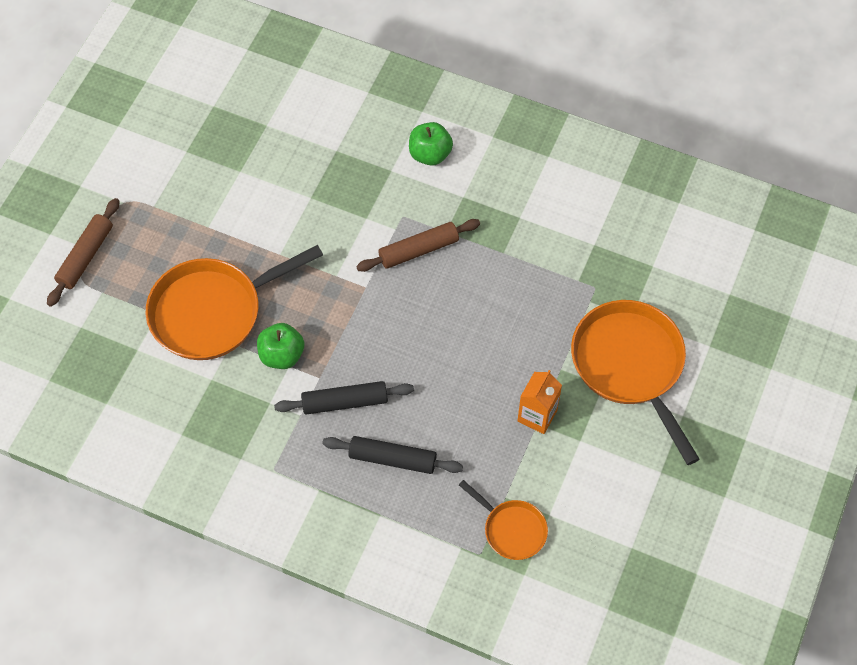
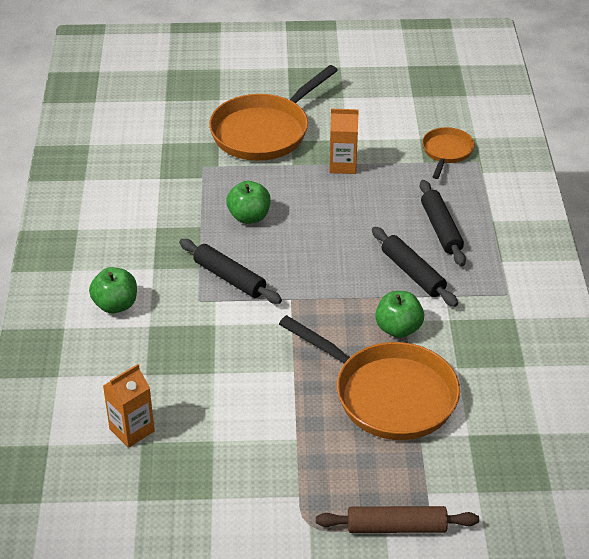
camera: 115 degrees left, 20 degrees down
(282, 123) = (132, 430): none -> orange carton
(418, 250) = (229, 278): brown rolling pin -> black rolling pin
(496, 298) = (249, 217): none -> green apple

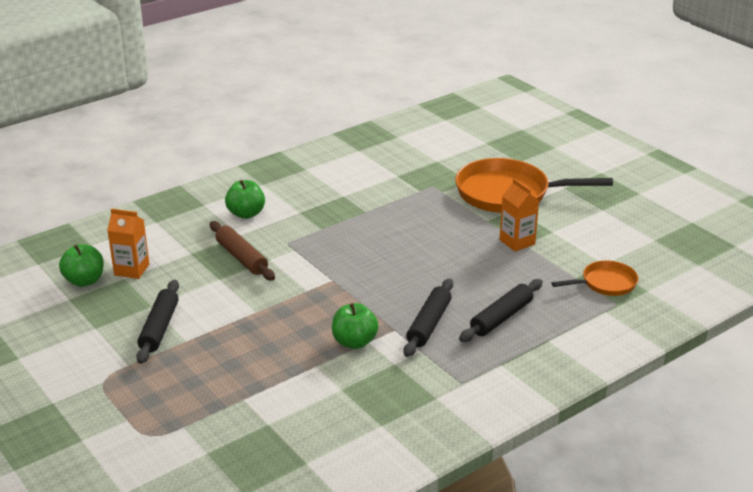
camera: 55 degrees right, 10 degrees down
(229, 278) = (325, 245): black rolling pin -> black rolling pin (159, 328)
(249, 217) = (401, 226): green apple -> green apple (84, 281)
(388, 395) = (274, 366): orange pan -> none
(396, 527) = (133, 424): brown rolling pin -> brown rolling pin (241, 258)

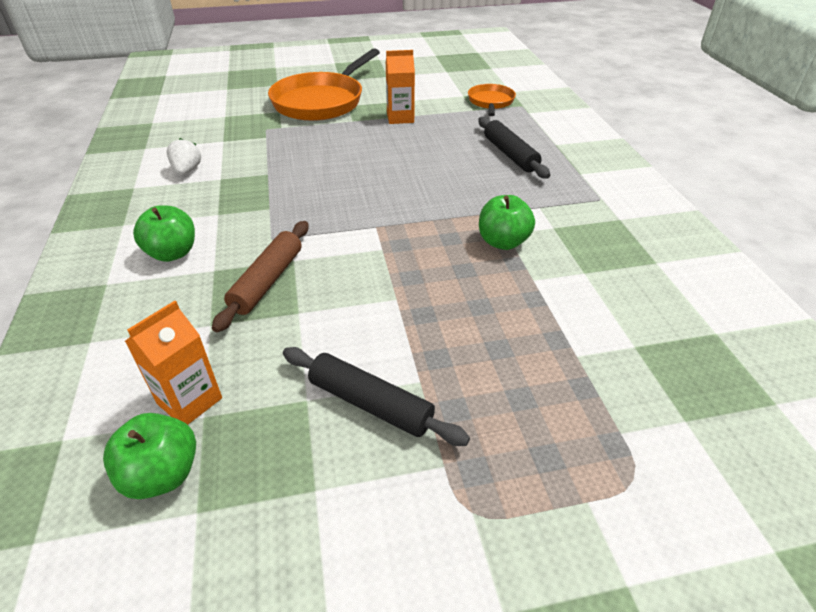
camera: 65 degrees left, 10 degrees up
(241, 258) = (267, 281): brown rolling pin -> brown rolling pin turned 60 degrees counterclockwise
(342, 179) = (187, 171): none -> white strawberry
(429, 324) = (497, 191): black rolling pin -> none

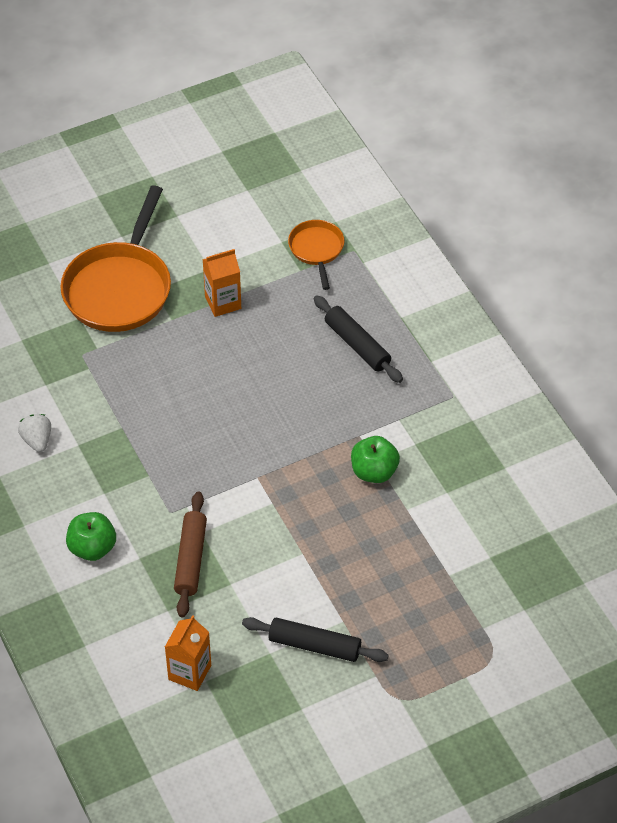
camera: 15 degrees left, 10 degrees up
(162, 474) = (202, 722): green apple -> none

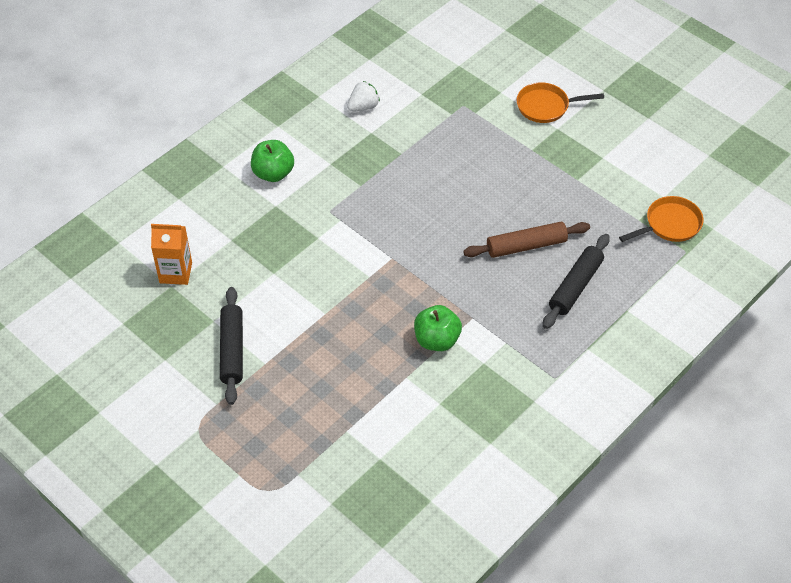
camera: 70 degrees right, 0 degrees up
(120, 288) = (546, 106): orange pan -> orange pan, size x0.52
(191, 559) = (287, 239): brown rolling pin -> brown rolling pin (526, 246)
(223, 302) = (569, 177): orange carton -> none

